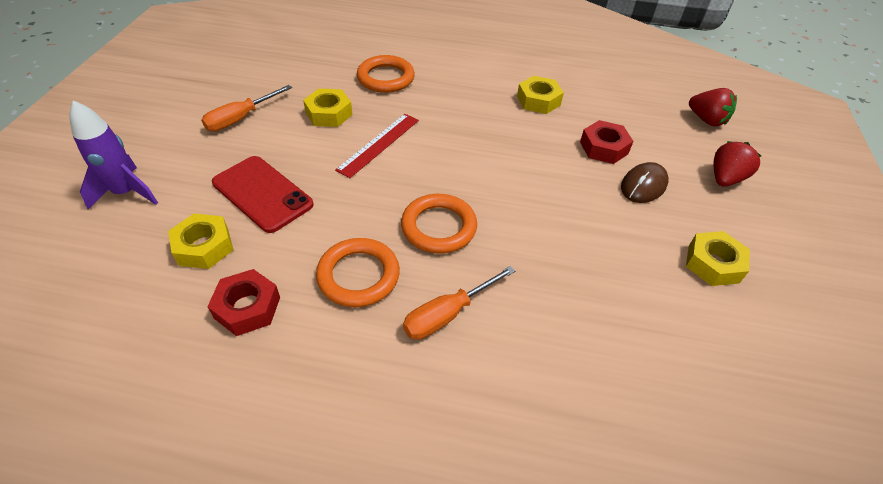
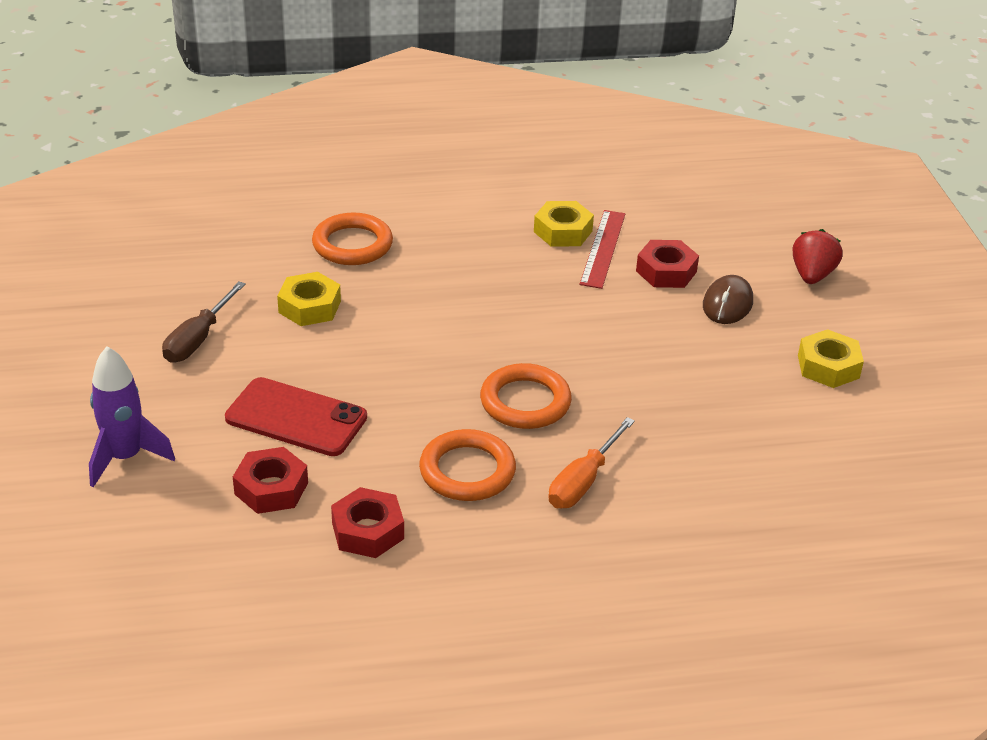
camera: 20 degrees left, 10 degrees down
(204, 247) = (271, 488): yellow nut -> red nut
(240, 118) = (198, 339): orange screwdriver -> brown screwdriver
(379, 144) = (398, 329): red ruler -> red ruler (603, 248)
(706, 120) = (769, 211): red strawberry -> none

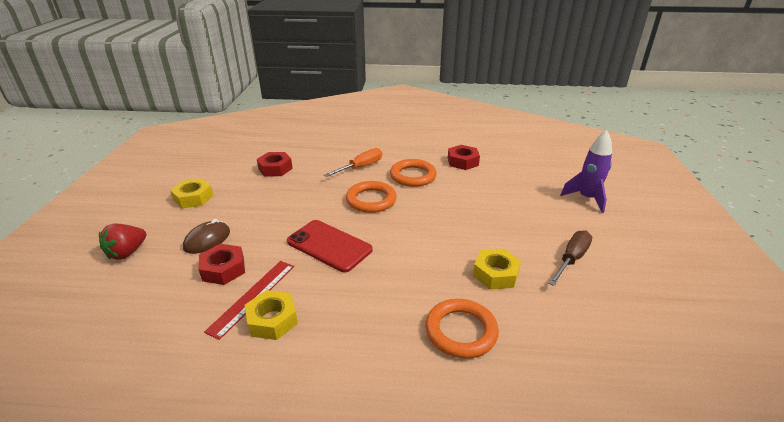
camera: 165 degrees left, 5 degrees down
(271, 488) = (508, 179): red nut -> red nut (275, 168)
(296, 418) = (498, 206): red phone -> red phone (329, 245)

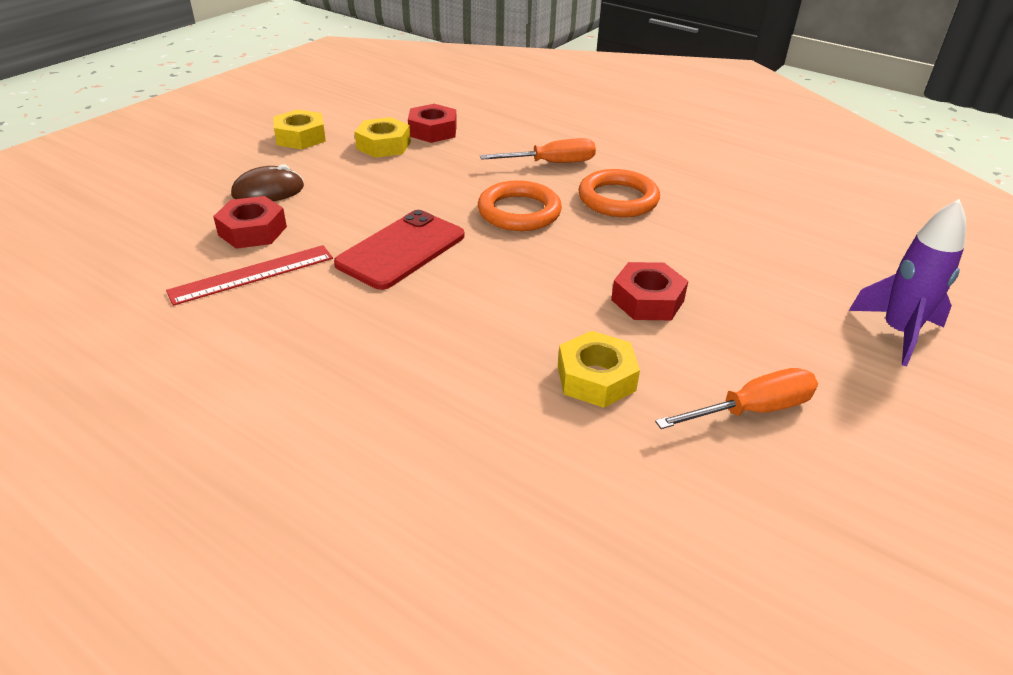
camera: 30 degrees right, 5 degrees up
(127, 253) = (176, 176): red strawberry -> none
(272, 320) = (247, 309): yellow nut -> yellow nut (383, 145)
(329, 245) = (401, 250): red phone -> red phone turned 60 degrees clockwise
(461, 331) = (459, 427): orange ring -> none
(462, 162) = (725, 203): red nut -> red nut (647, 300)
(571, 259) = (752, 410): brown screwdriver -> orange screwdriver

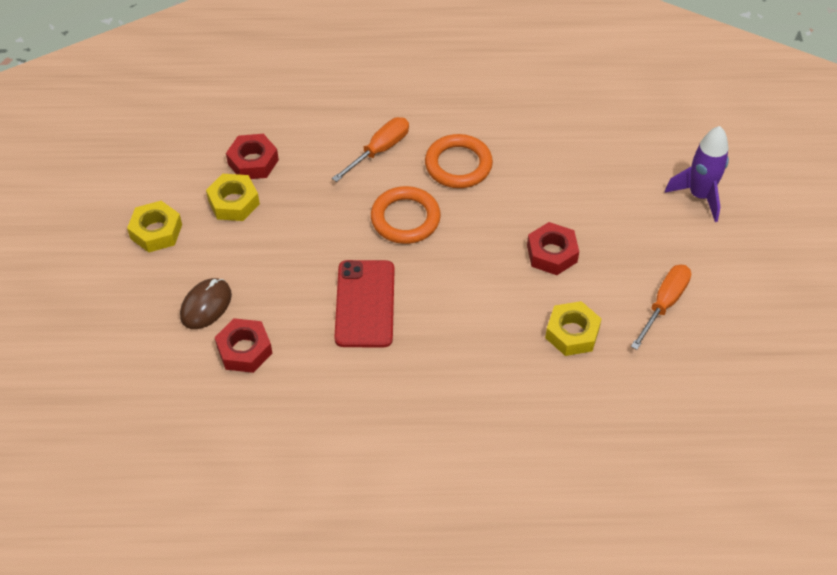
camera: 35 degrees left, 15 degrees up
(252, 274) = (293, 386): red ruler -> none

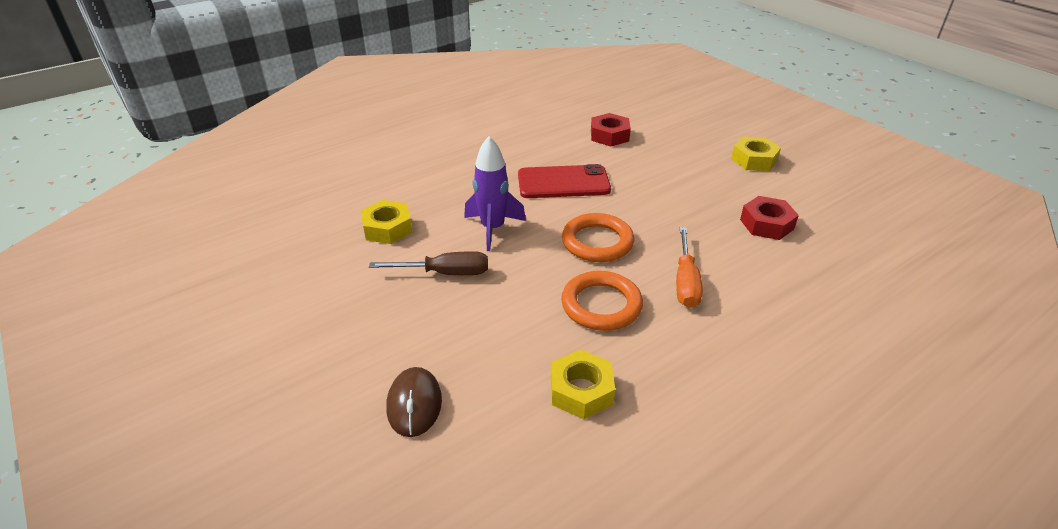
camera: 145 degrees right, 15 degrees down
(206, 305) = (662, 143): brown mouse -> brown mouse (414, 404)
(234, 202) = (735, 195): yellow nut -> yellow nut (581, 390)
(365, 304) = (563, 182): red phone -> red phone turned 60 degrees counterclockwise
(552, 253) = (445, 273): red nut -> brown screwdriver
(664, 304) = (312, 280): orange screwdriver -> none
(699, 196) = (311, 403): purple rocket -> purple rocket (493, 229)

